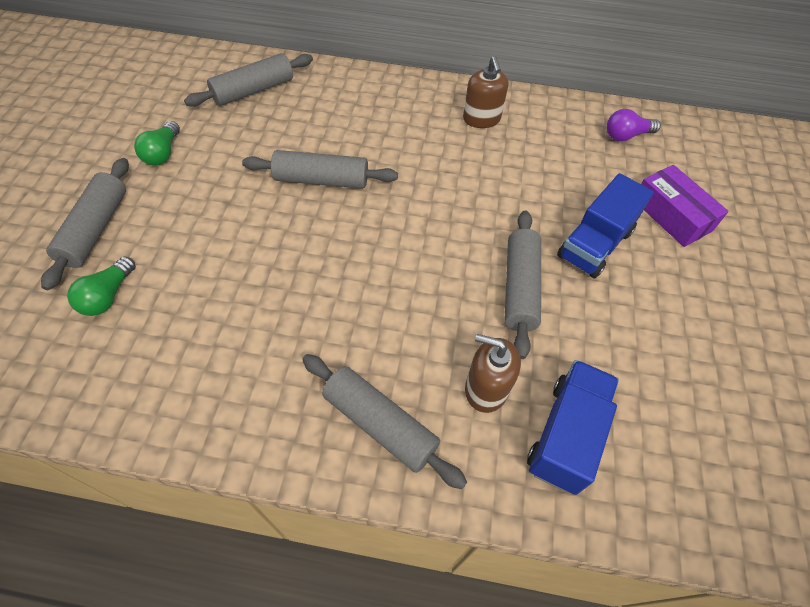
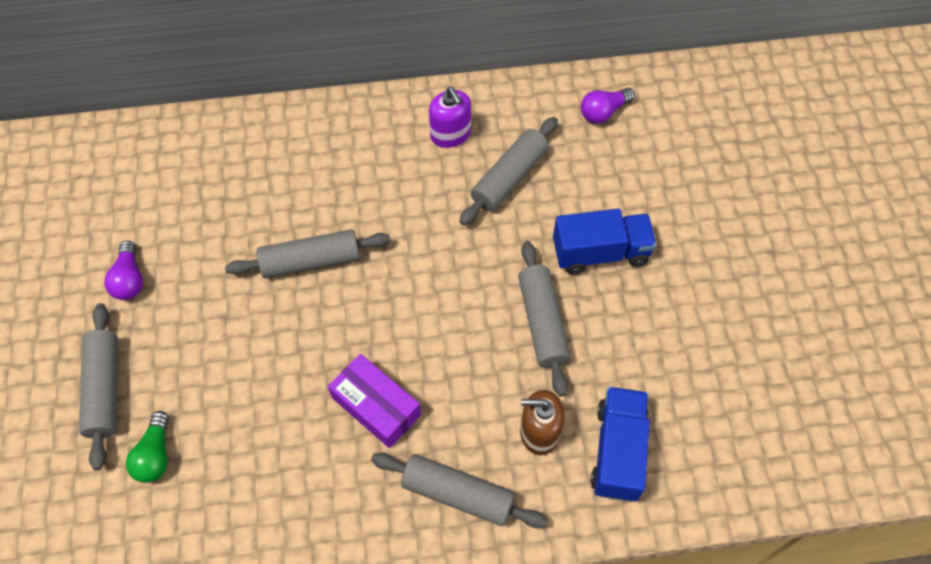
camera: 15 degrees left, 5 degrees up
(163, 153) = (129, 279): green light bulb -> purple light bulb
(253, 90) = (191, 169): grey rolling pin -> grey rolling pin (509, 178)
(481, 119) = (450, 134): brown soap dispenser -> purple soap dispenser
(594, 244) = (600, 253): blue truck -> blue truck turned 120 degrees counterclockwise
(671, 215) = (666, 197): purple box -> purple box (376, 406)

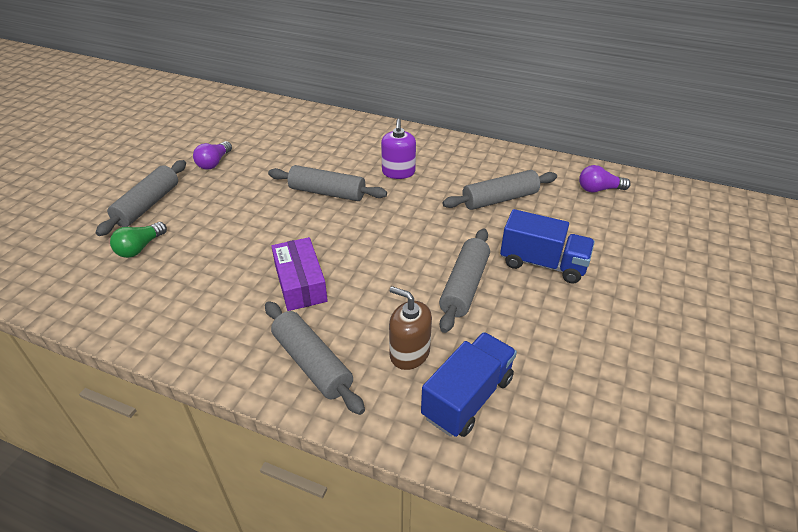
camera: 30 degrees right, 20 degrees down
(450, 134) = (474, 165): purple soap dispenser -> purple soap dispenser (398, 172)

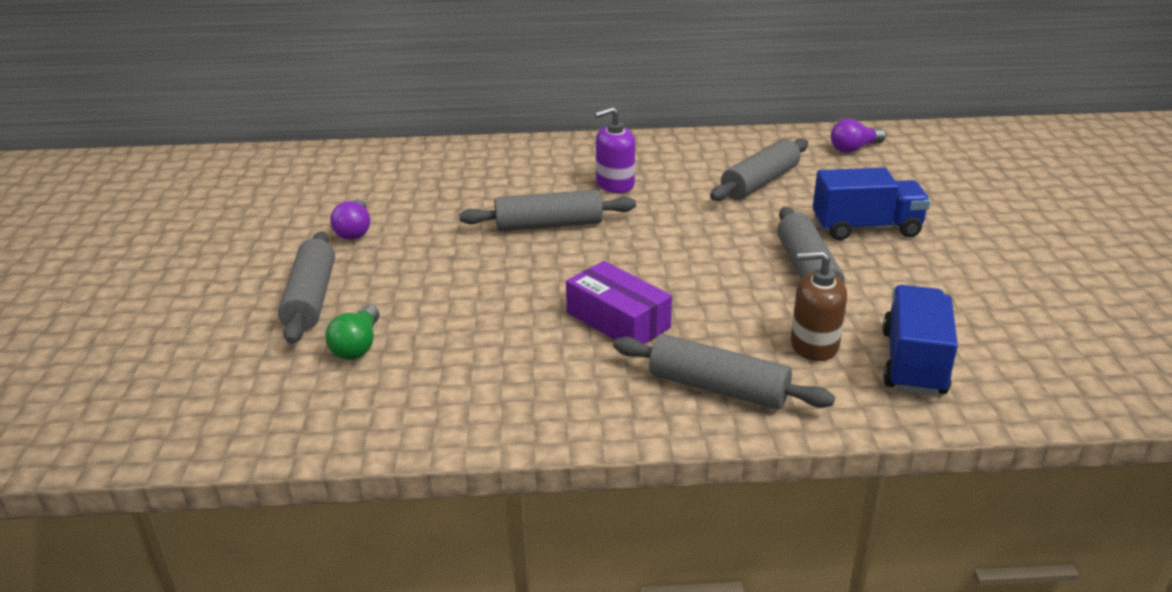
camera: 25 degrees left, 10 degrees down
(398, 172) = (615, 184): purple soap dispenser -> purple soap dispenser turned 90 degrees clockwise

